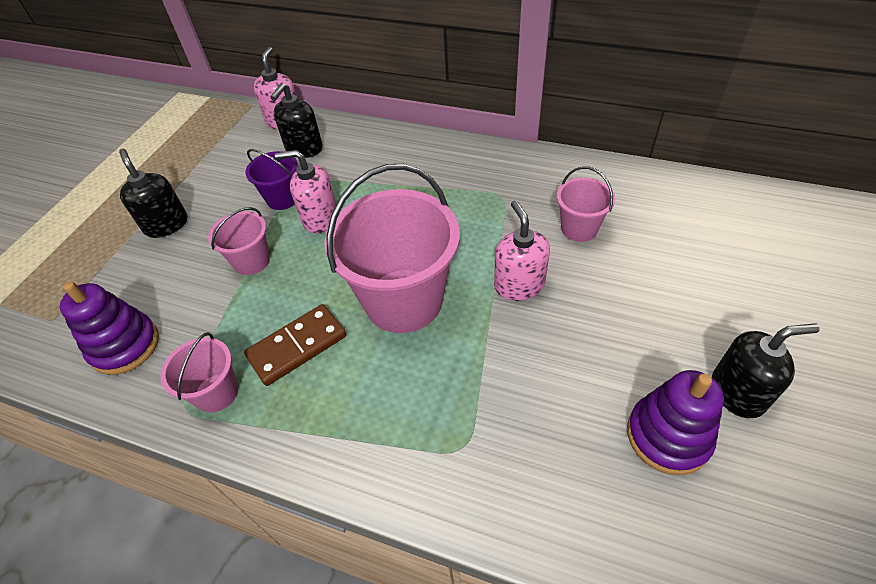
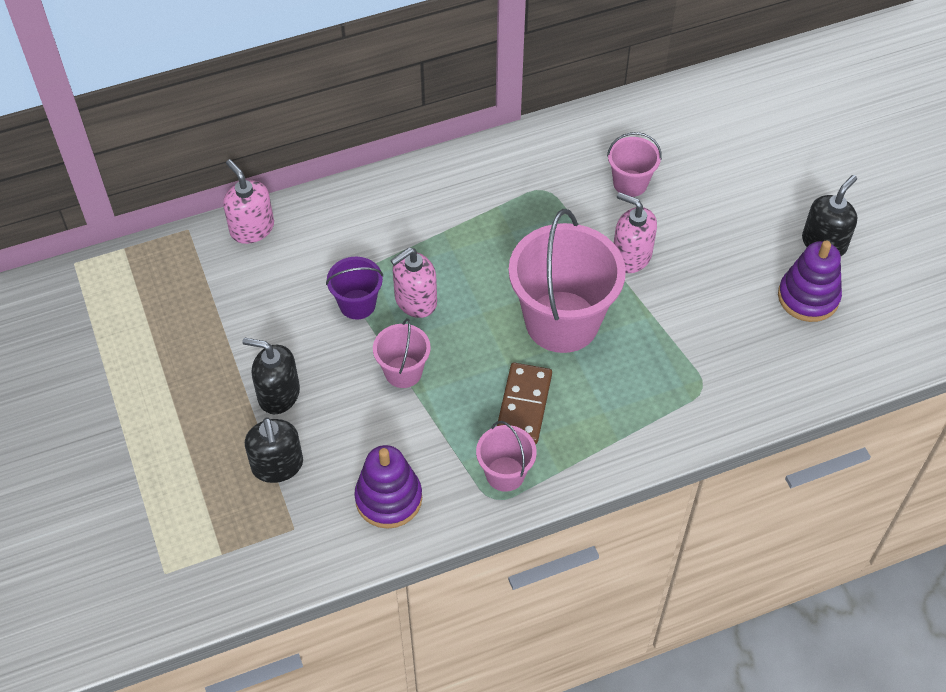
camera: 45 degrees left, 5 degrees up
(304, 149) = (313, 246): black soap dispenser -> black soap dispenser (277, 466)

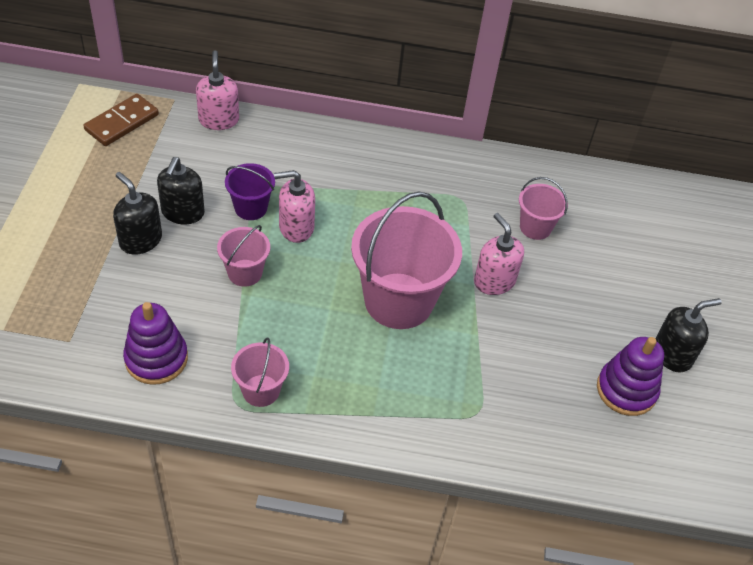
camera: 25 degrees right, 5 degrees down
(277, 466) = (96, 289): black soap dispenser -> black soap dispenser (183, 212)
(524, 405) = (318, 347): brown domino -> brown domino (122, 122)

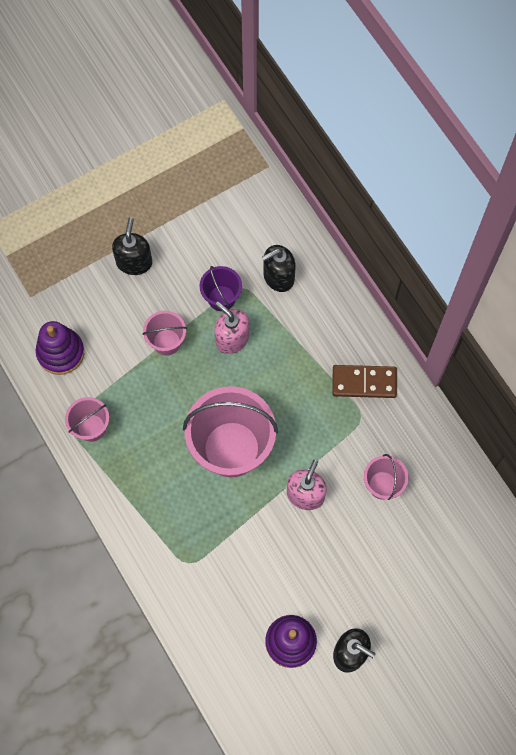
camera: 55 degrees right, 20 degrees up
(122, 122) = (216, 158): brown domino -> brown domino (364, 382)
(183, 212) = (178, 264): black soap dispenser -> black soap dispenser (278, 277)
(219, 120) = (278, 209): pink soap dispenser -> none

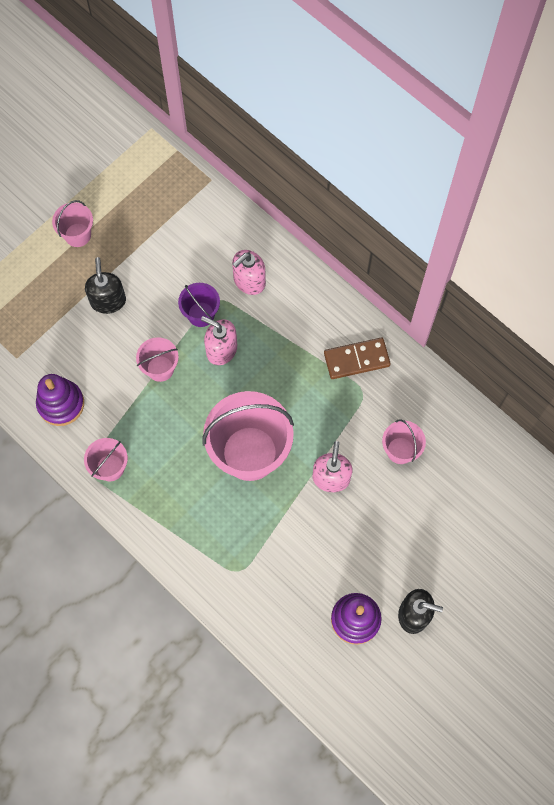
camera: 15 degrees left, 0 degrees up
(122, 189) = (77, 235): none -> pink bucket
(278, 277) = (249, 281): black soap dispenser -> pink soap dispenser

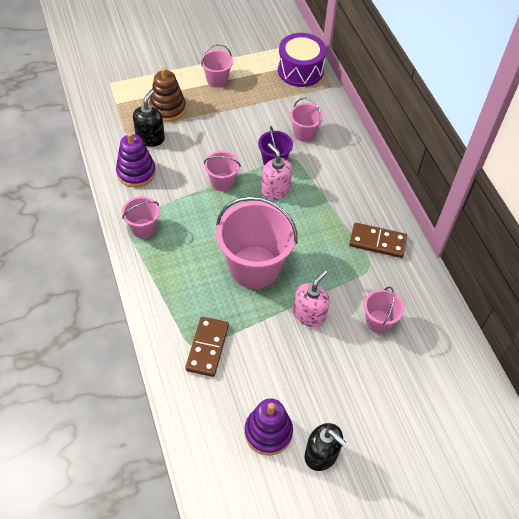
camera: 25 degrees right, 15 degrees down
(45, 303) = (167, 109): none -> brown stacking toy
(108, 301) = (212, 125): black soap dispenser -> black soap dispenser (150, 138)
(164, 175) = (300, 70): none -> purple drum
(214, 260) = (304, 133): none -> pink bucket
(249, 281) = (323, 156): pink soap dispenser -> none
(252, 565) = (207, 347): none -> brown domino

